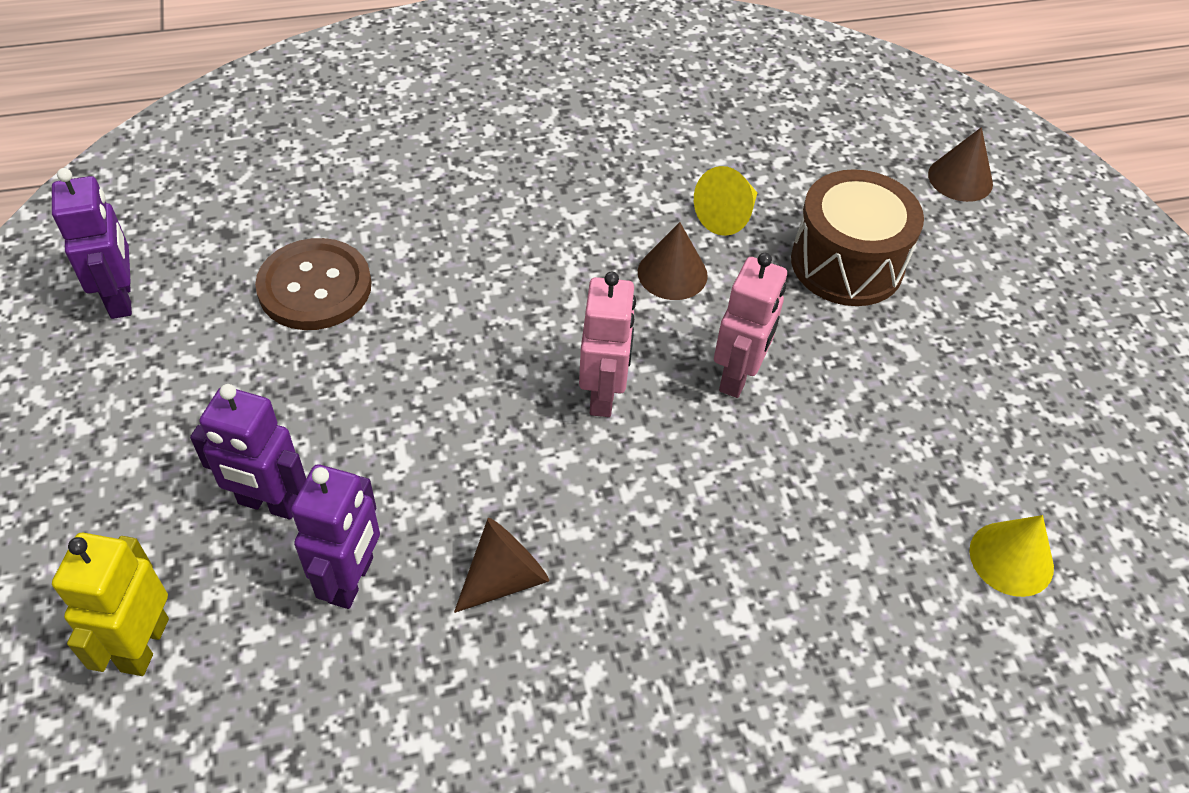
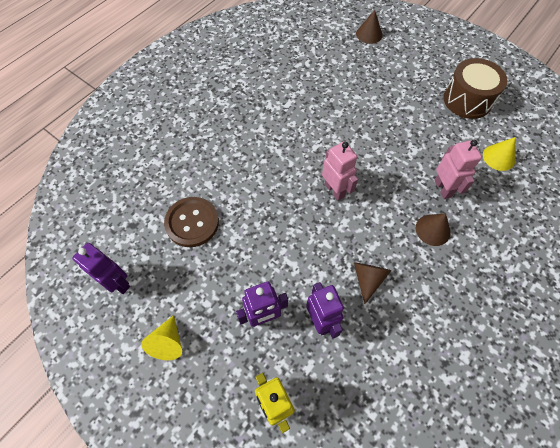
camera: 35 degrees left, 10 degrees up
(672, 273) = (313, 129): brown cone -> brown cone (433, 230)
(727, 216) = (310, 95): yellow cone -> yellow cone (168, 342)
(738, 376) = (369, 153): pink robot -> pink robot (443, 188)
(847, 263) = (364, 88): brown drum -> brown drum (467, 100)

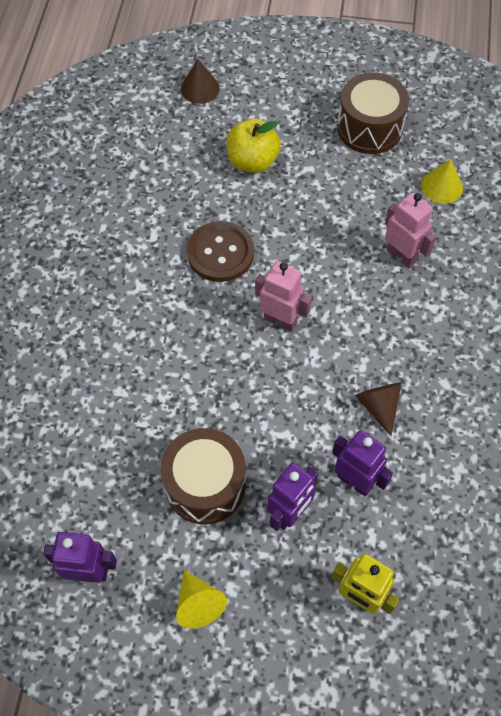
camera: 30 degrees left, 0 degrees up
(192, 222) = (132, 450): brown button -> brown button (220, 253)
(222, 268) = (205, 485): none -> brown drum
(376, 88) = (252, 161): none -> yellow apple
(433, 230) = (416, 311): brown cone -> none

